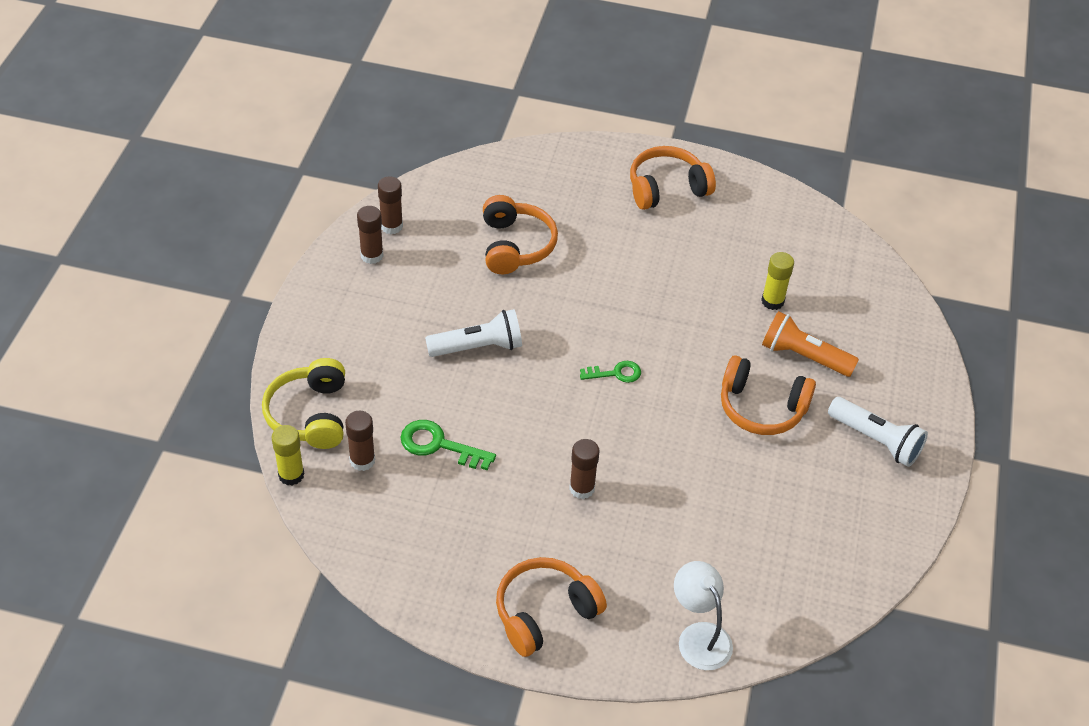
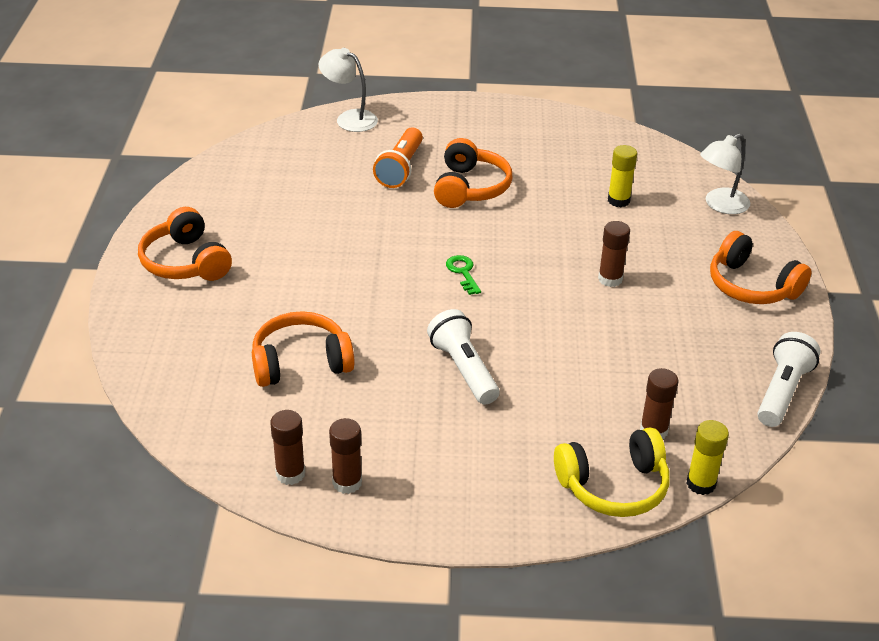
camera: 100 degrees left, 10 degrees down
(439, 445) = (606, 378): green key -> none
(772, 301) = (336, 188): yellow glue stick -> yellow glue stick (618, 200)
(876, 440) = (480, 132): white flashlight -> white flashlight (782, 392)
(909, 329) = (349, 118): none -> white lamp

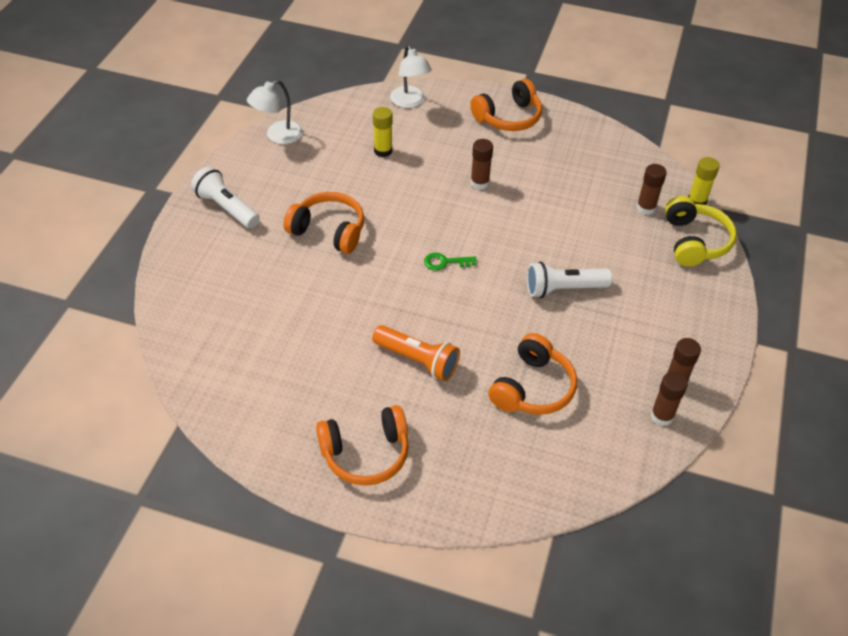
camera: 75 degrees left, 10 degrees up
(300, 362) = (533, 388): orange headphones -> orange headphones turned 150 degrees counterclockwise
(349, 118) = (174, 288): white lamp -> white lamp (278, 136)
(401, 169) = (279, 269): orange flashlight -> orange flashlight (417, 360)
(782, 392) = (619, 139): white flashlight -> white flashlight (226, 208)

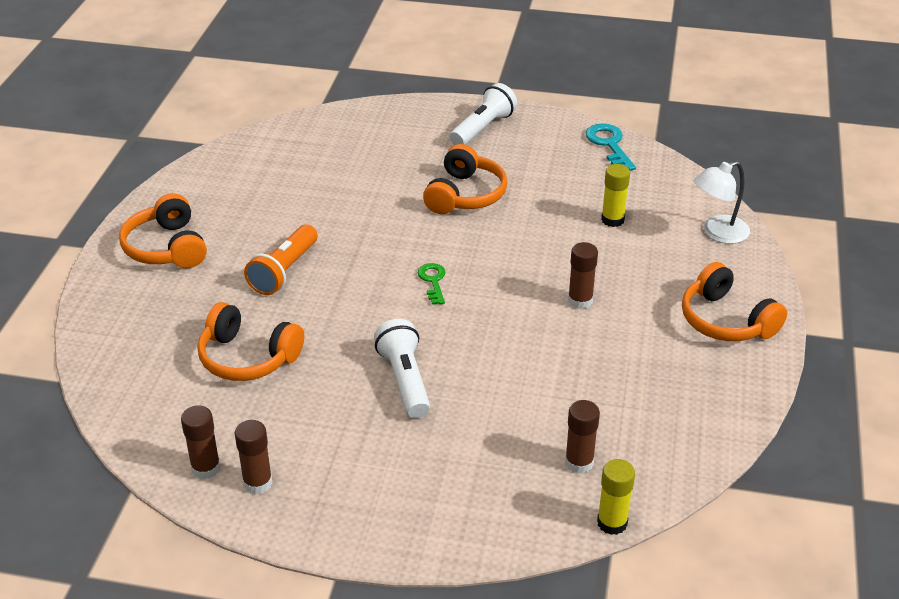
camera: 85 degrees right, 10 degrees down
(278, 136) = (609, 145): white lamp -> turquoise key
(694, 241) = (521, 516): yellow headphones -> none

